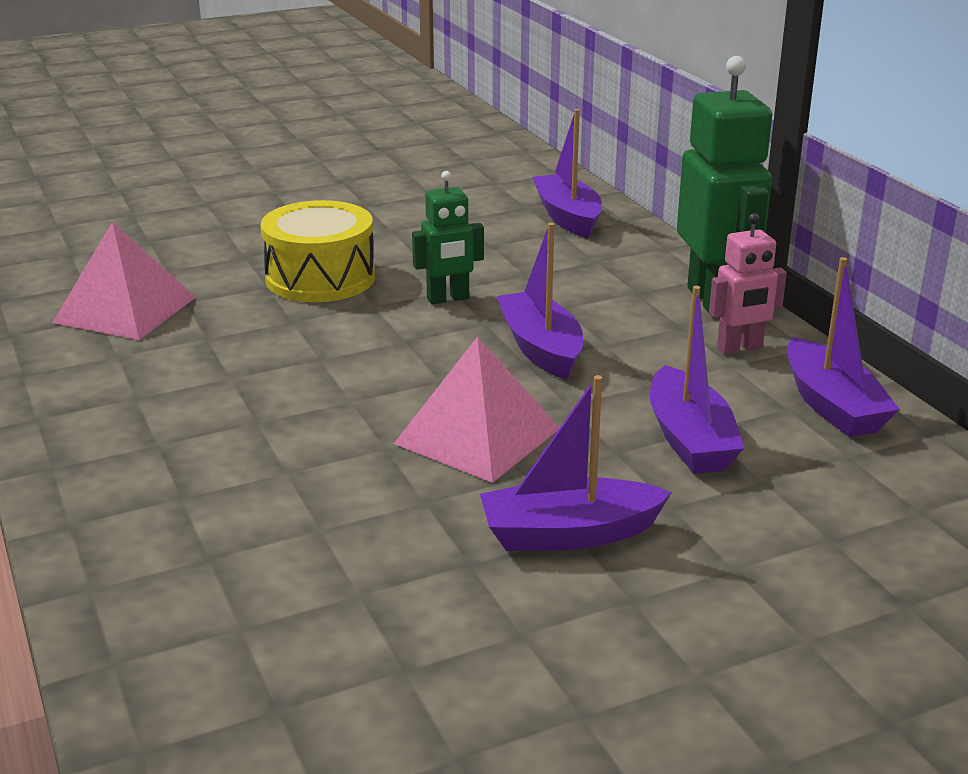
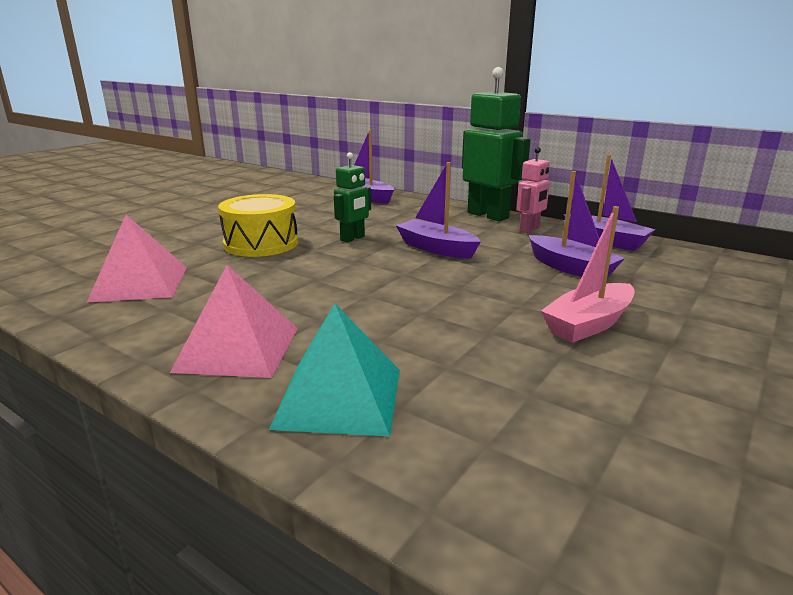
camera: 30 degrees left, 5 degrees down
(166, 525) = (339, 397): none -> turquoise pyramid
(478, 435) = (466, 293): pink pyramid -> pink pyramid (238, 349)
(568, 534) = (588, 324): purple boat -> pink boat

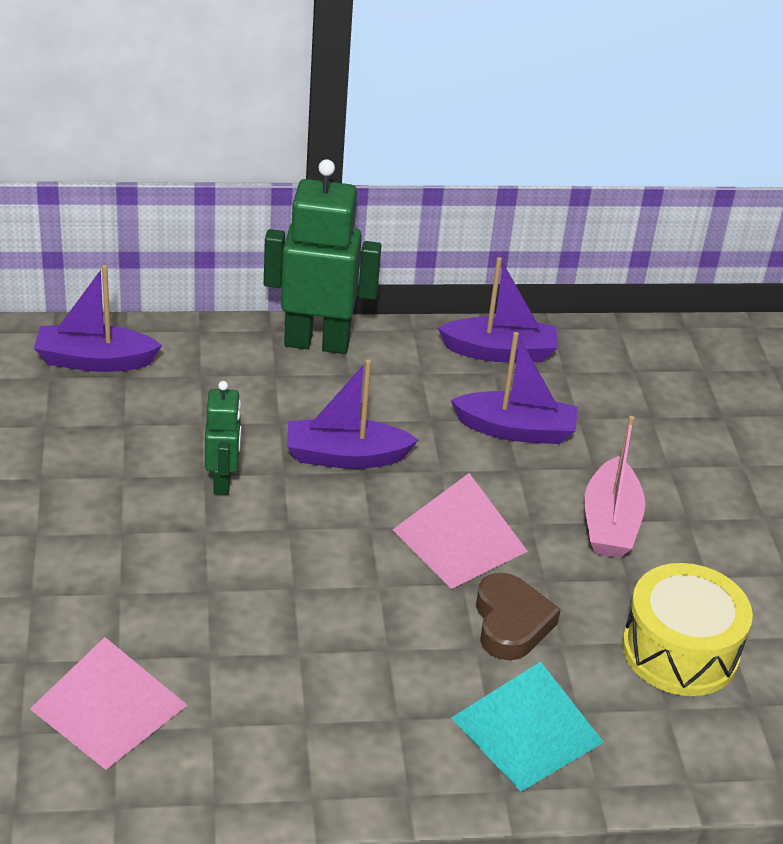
camera: 45 degrees left, 15 degrees up
(238, 349) = (373, 731): pink pyramid -> pink pyramid (459, 540)
(261, 243) = (124, 552): yellow drum -> yellow drum (680, 651)
(425, 340) = (511, 623): none -> brown heart
(529, 229) = (399, 359): pink robot -> none

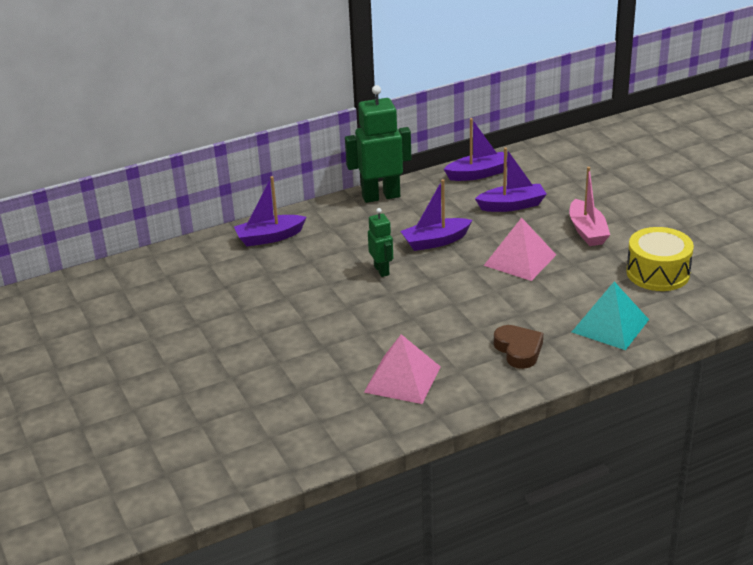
camera: 15 degrees left, 5 degrees down
(511, 623) = (570, 286): brown heart -> brown heart (518, 350)

